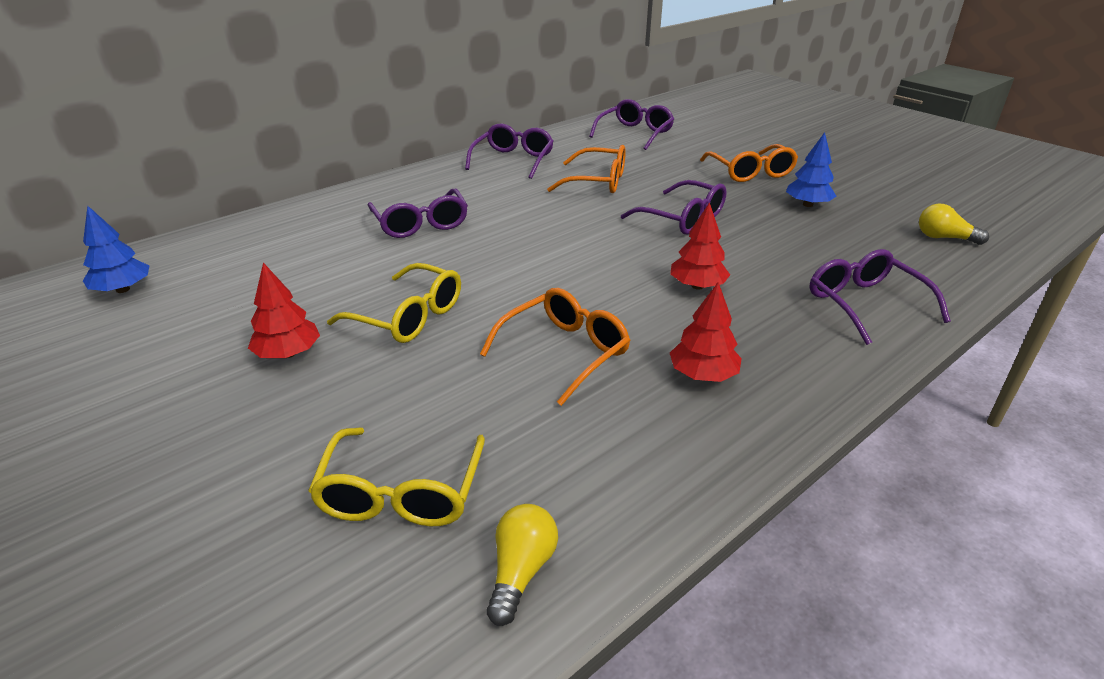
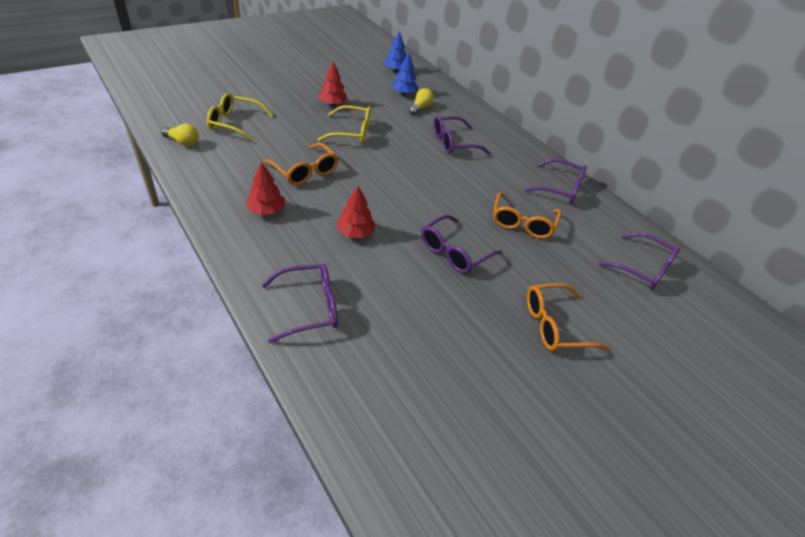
camera: 90 degrees right, 10 degrees up
(409, 317) = (352, 132): yellow glasses -> yellow glasses turned 120 degrees counterclockwise
(807, 204) = (480, 341): blue tree -> blue tree (404, 93)
(944, 238) = (401, 421): yellow light bulb -> yellow light bulb (420, 108)

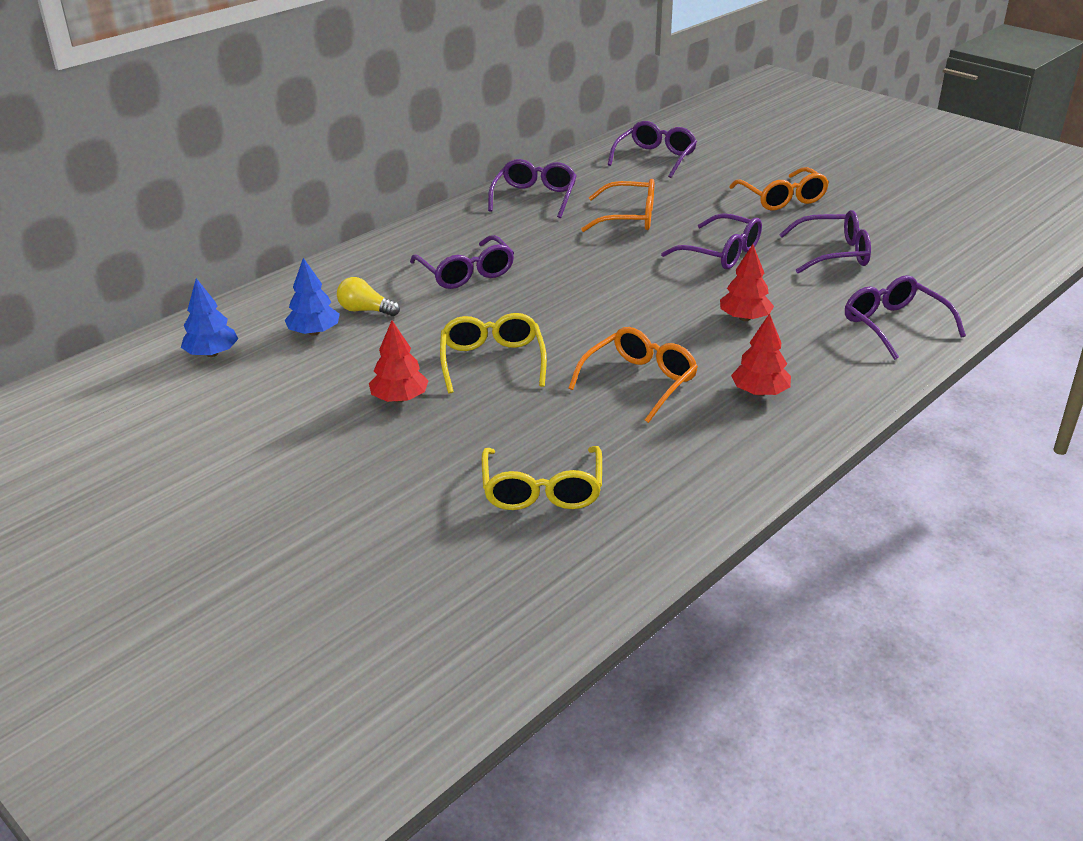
camera: 95 degrees left, 10 degrees down
(183, 142) = (648, 530): yellow light bulb -> none
(438, 319) = (834, 253): none -> purple glasses

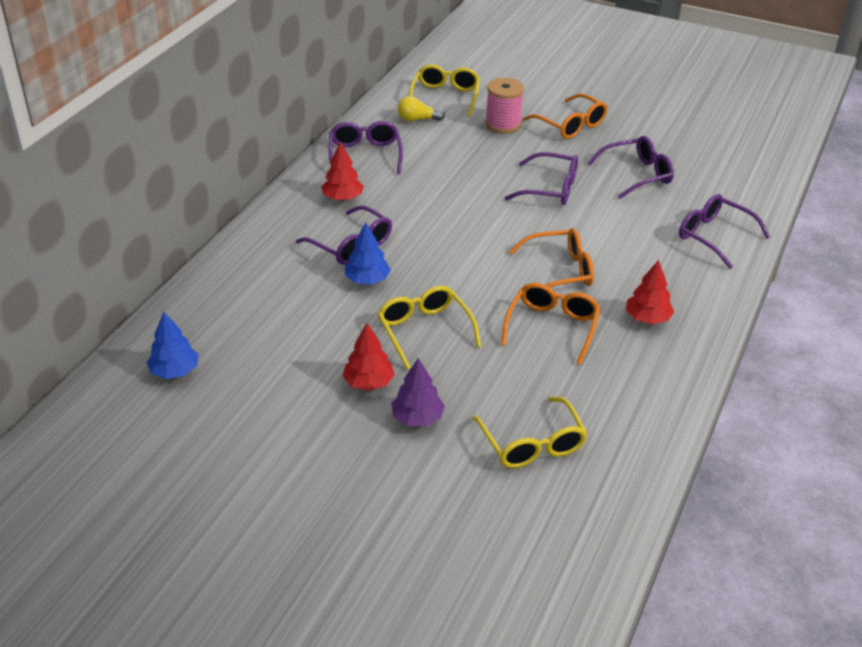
camera: 20 degrees left, 5 degrees up
(314, 332) = (254, 331): blue tree -> blue tree (367, 280)
(365, 310) = (285, 300): yellow light bulb -> yellow light bulb (417, 119)
(430, 441) = (417, 418): none -> purple tree
(629, 218) = (457, 164): orange glasses -> orange glasses (560, 271)
(655, 158) = (445, 97): purple glasses -> yellow glasses
(704, 189) = (503, 124): none -> pink spool
(744, 318) = (601, 250): red tree -> red tree (342, 198)

